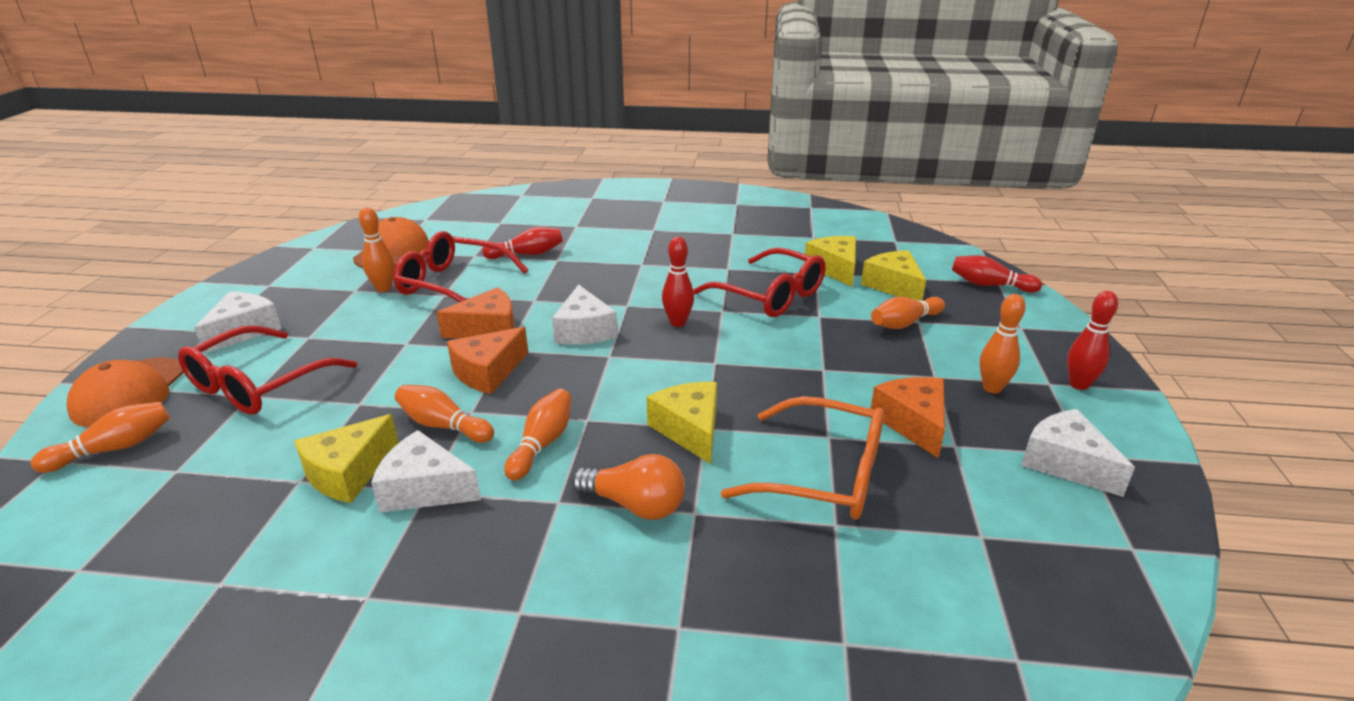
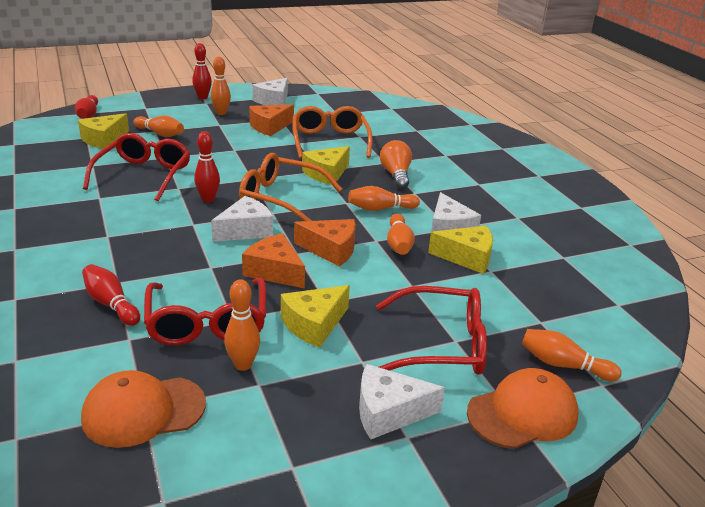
camera: 120 degrees left, 0 degrees up
(642, 370) = (280, 198): none -> orange glasses
(835, 269) = (81, 159): yellow cheese -> yellow cheese (314, 324)

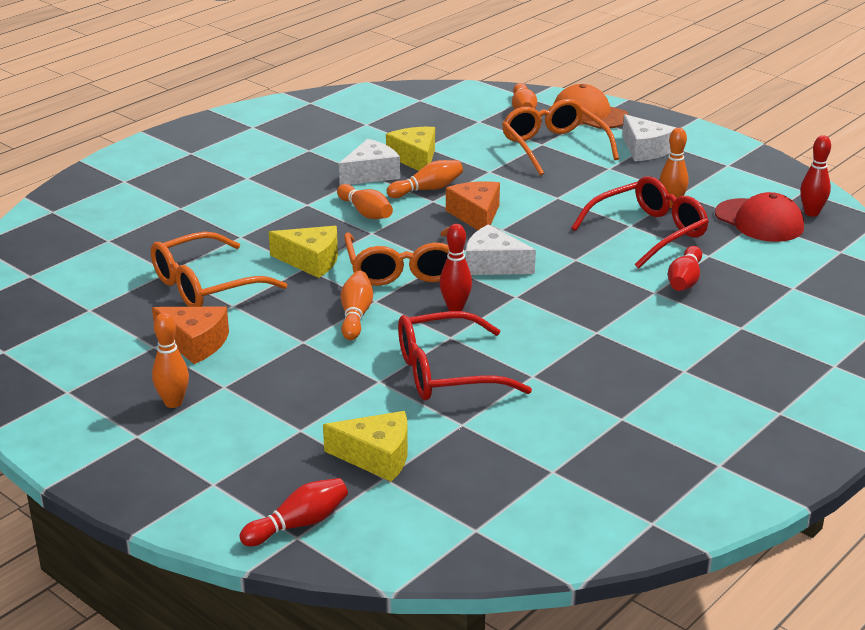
camera: 115 degrees left, 0 degrees up
(143, 411) = (759, 221): orange cap -> red cap
(160, 134) = (308, 419): orange bowling pin -> orange bowling pin (356, 315)
(203, 97) = (113, 449): red bowling pin -> red bowling pin (811, 213)
(273, 101) = (75, 377): white cheese -> none
(275, 271) = (543, 229): orange cheese -> none
(314, 324) = (592, 193): yellow cheese -> none
(396, 175) = (271, 222): orange light bulb -> none
(442, 345) = (553, 147): red glasses -> orange glasses

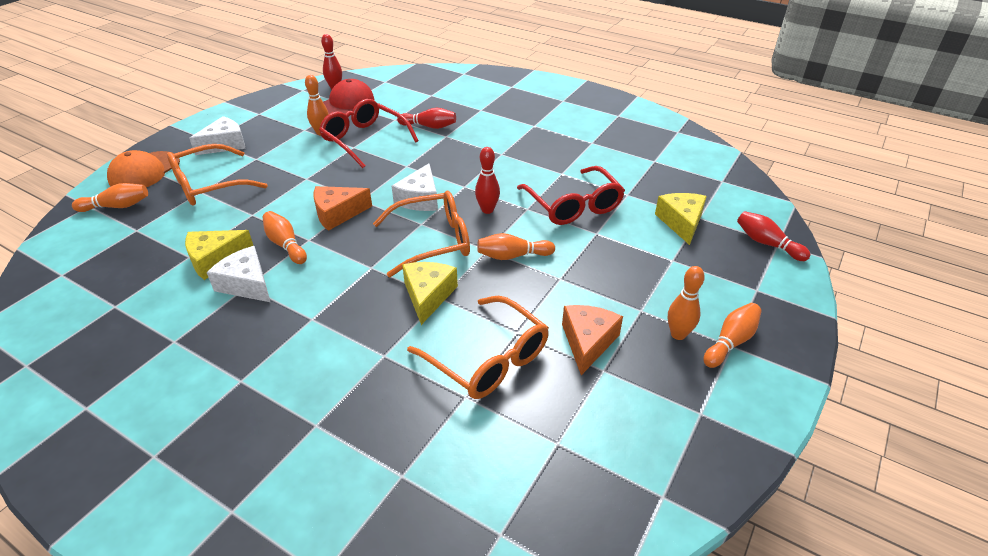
camera: 100 degrees left, 10 degrees up
(365, 212) = (331, 276): orange bowling pin -> orange bowling pin (730, 342)

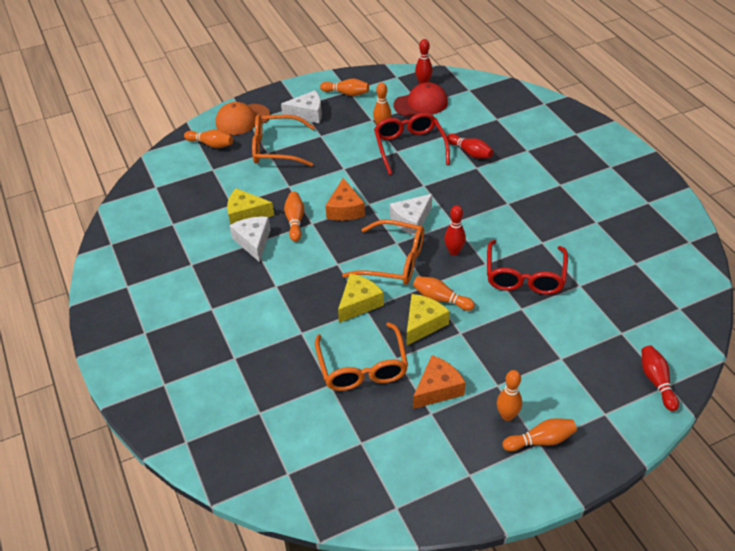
camera: 35 degrees right, 5 degrees up
(258, 116) = (346, 93): none -> orange bowling pin
(337, 214) = (345, 209): orange cheese -> orange cheese turned 105 degrees counterclockwise
(681, 222) = (601, 330): yellow cheese -> yellow cheese (423, 324)

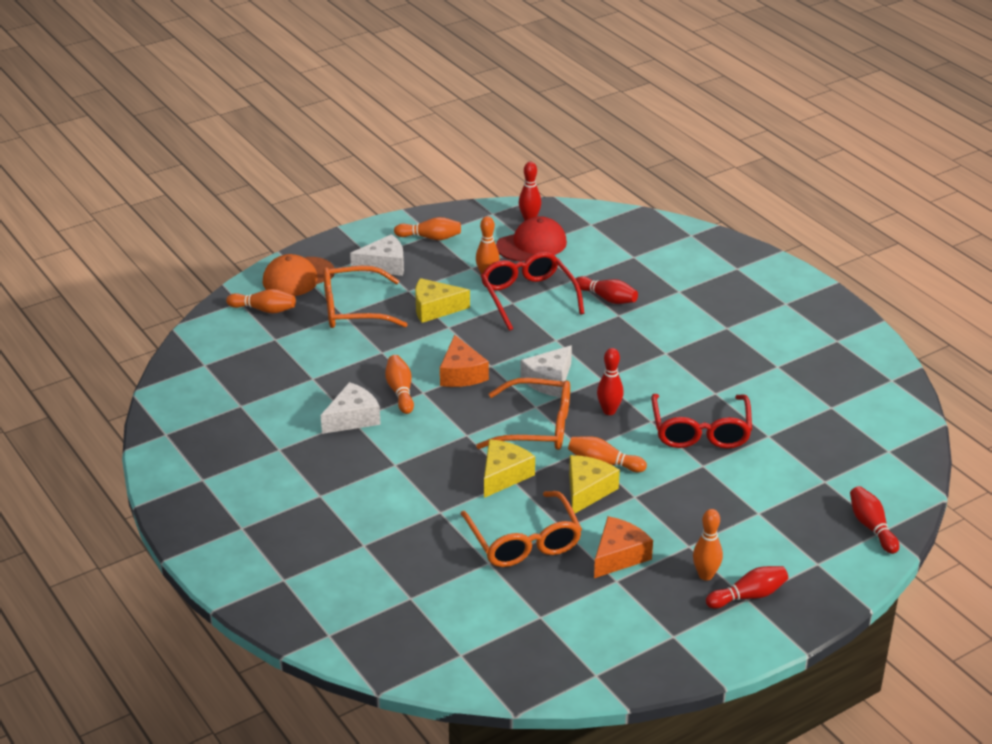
camera: 10 degrees left, 10 degrees down
(246, 214) = (334, 388): yellow cheese -> yellow cheese (435, 308)
(253, 242) = (353, 418): white cheese -> white cheese turned 75 degrees clockwise
(541, 440) = (748, 596): orange bowling pin -> red bowling pin

